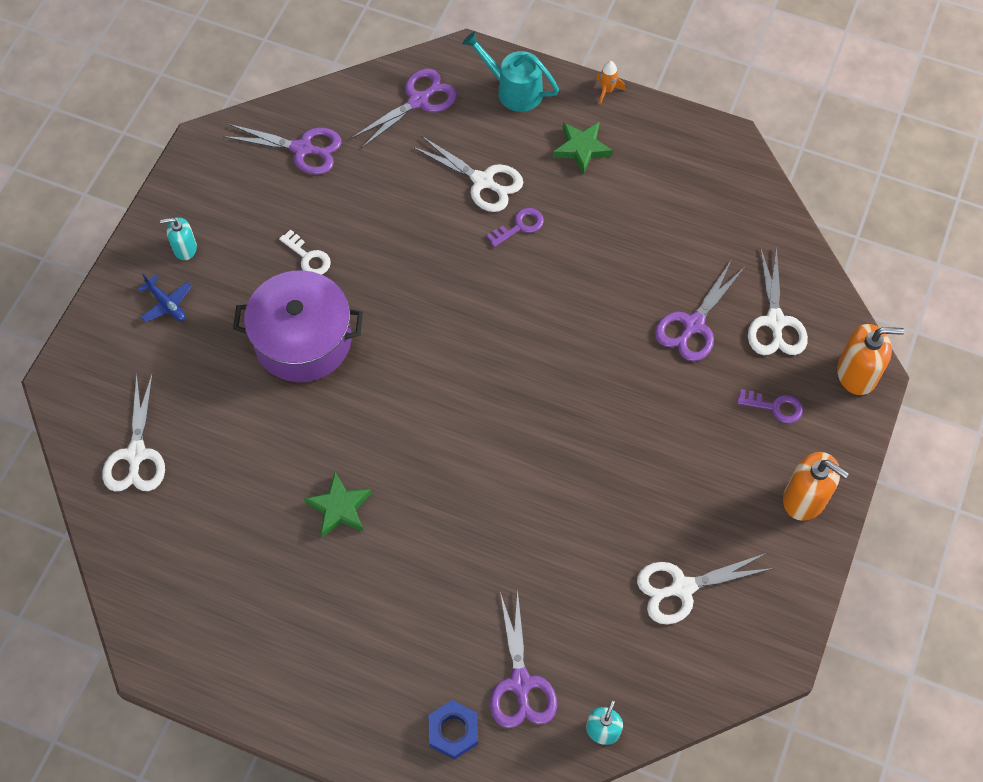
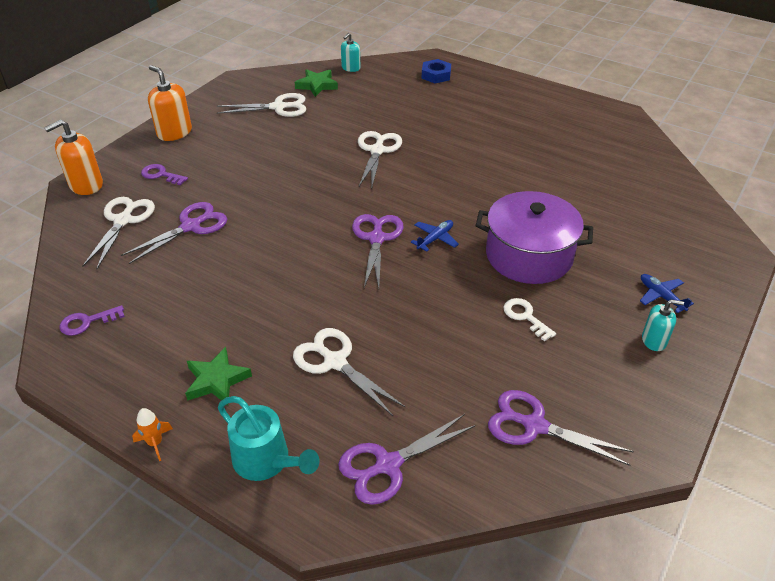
camera: 170 degrees left, 20 degrees down
(136, 454) = (660, 203): white scissors -> white scissors (377, 151)
(339, 508) = (499, 161): green star -> green star (317, 85)
(410, 349) = (435, 239): none -> blue plane
(520, 226) = (310, 316): purple key -> purple key (87, 322)
(520, 683) = (392, 85): purple scissors -> purple scissors (376, 238)
(857, 373) = (86, 185): orange soap dispenser -> orange soap dispenser turned 45 degrees counterclockwise

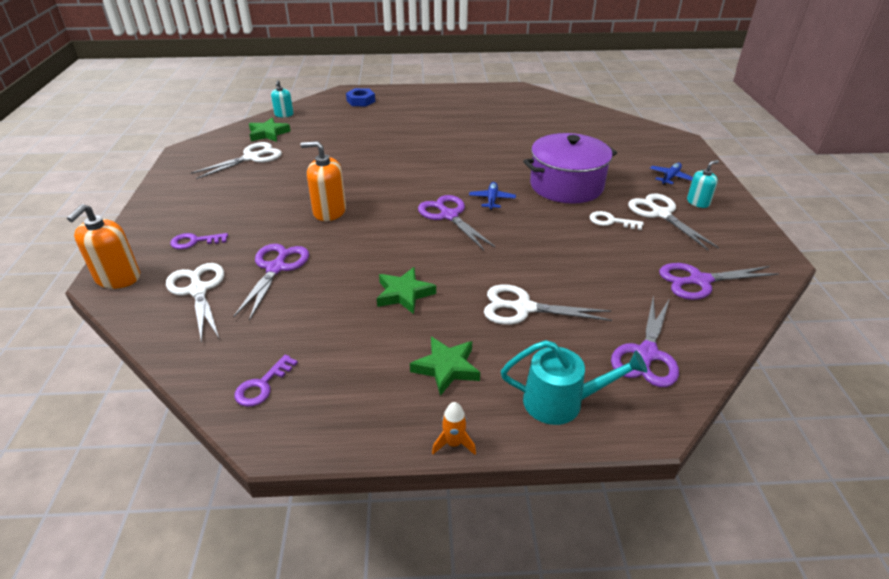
camera: 35 degrees left, 5 degrees down
(174, 132) = (168, 206): orange soap dispenser -> orange soap dispenser (329, 211)
(257, 298) = (404, 294): none -> green star
(377, 151) = (376, 160): white scissors -> white scissors (661, 214)
(661, 296) = (670, 177): blue plane -> blue plane turned 105 degrees clockwise

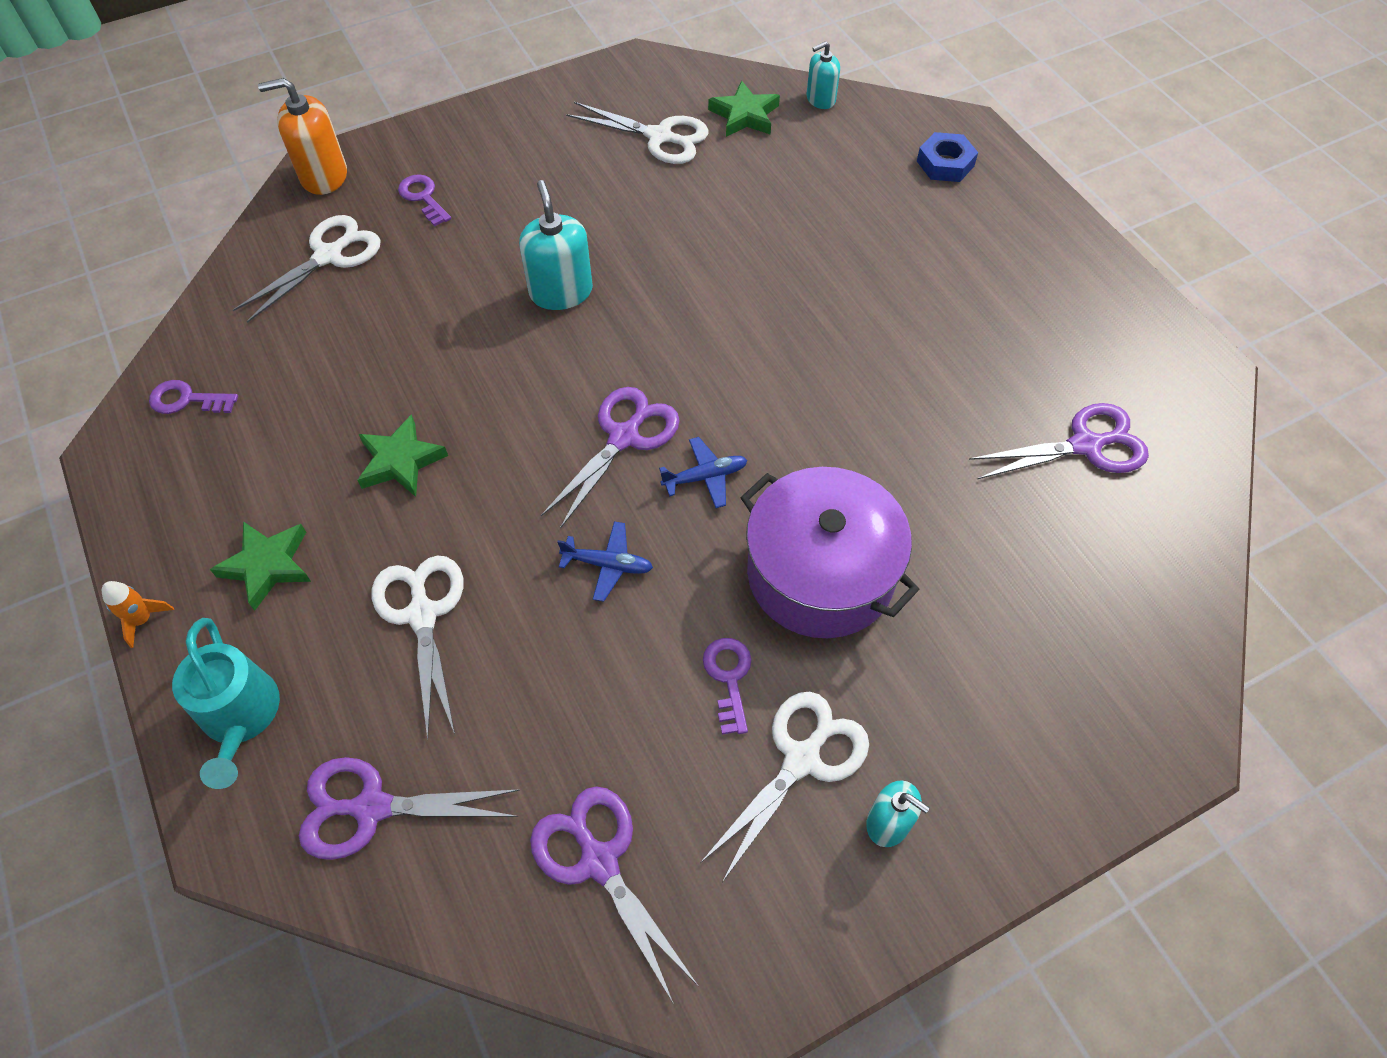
camera: 65 degrees right, 20 degrees up
(276, 268) = (401, 303): purple scissors -> purple scissors (1085, 445)
(329, 211) = (561, 292): orange soap dispenser -> turquoise soap dispenser
(611, 221) = (728, 678): white key -> purple key
(670, 177) = (967, 752): blue plane -> blue plane (608, 564)

